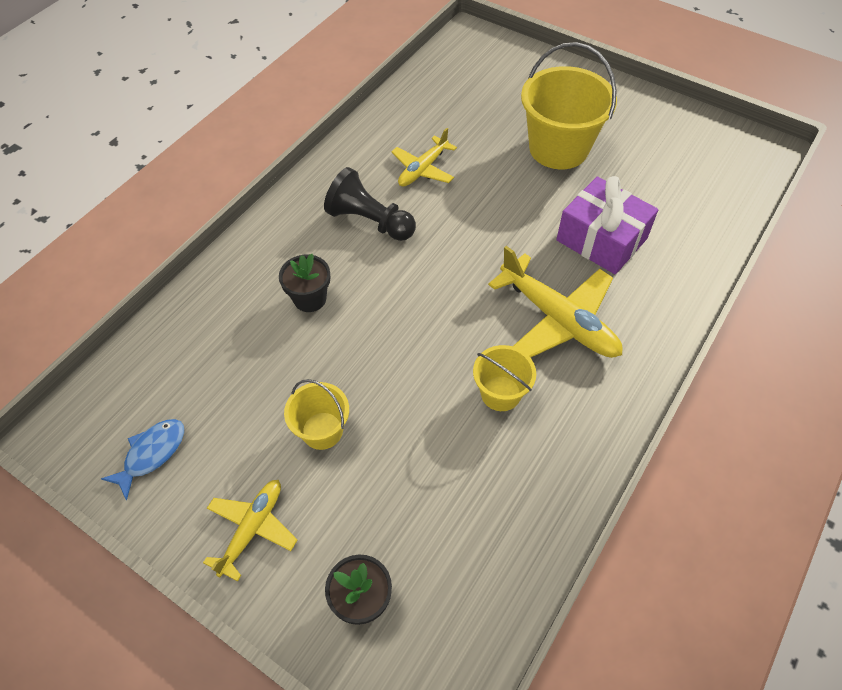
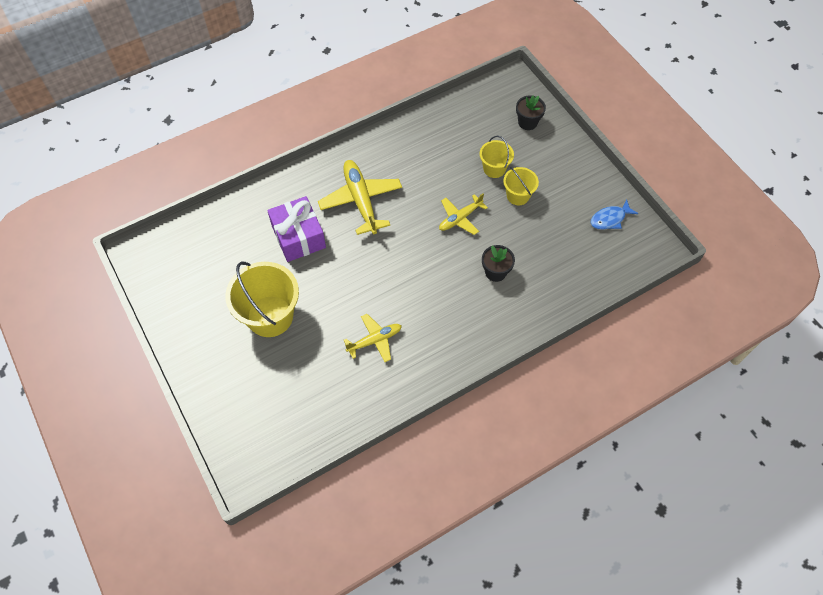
camera: 155 degrees left, 5 degrees up
(252, 529) = (567, 166): yellow plane -> yellow plane (460, 218)
(370, 221) = (433, 312): black pawn -> none
(500, 393) = (417, 177): yellow bucket -> yellow bucket (494, 168)

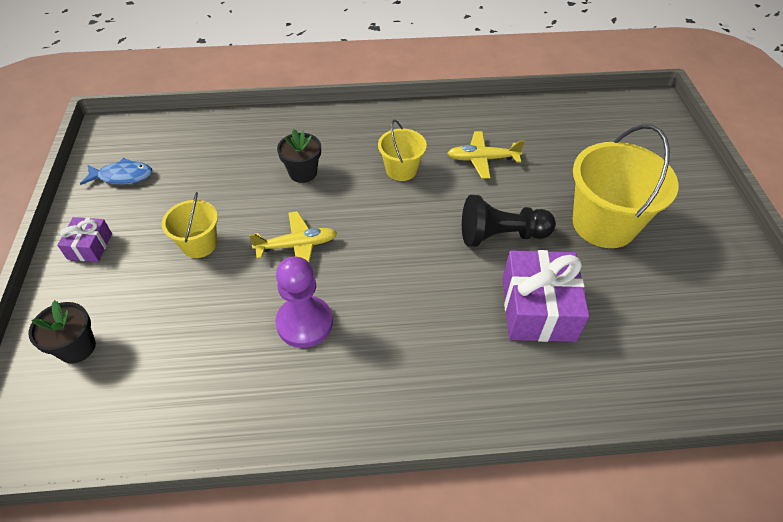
camera: 155 degrees left, 10 degrees down
(337, 278) = (501, 235): none -> black pawn
(361, 200) = (421, 326): yellow plane -> none
(424, 177) = (304, 323): none -> purple pawn
(494, 168) = (195, 294): yellow bucket -> yellow bucket (401, 170)
(578, 169) = (90, 246): none -> purple gift

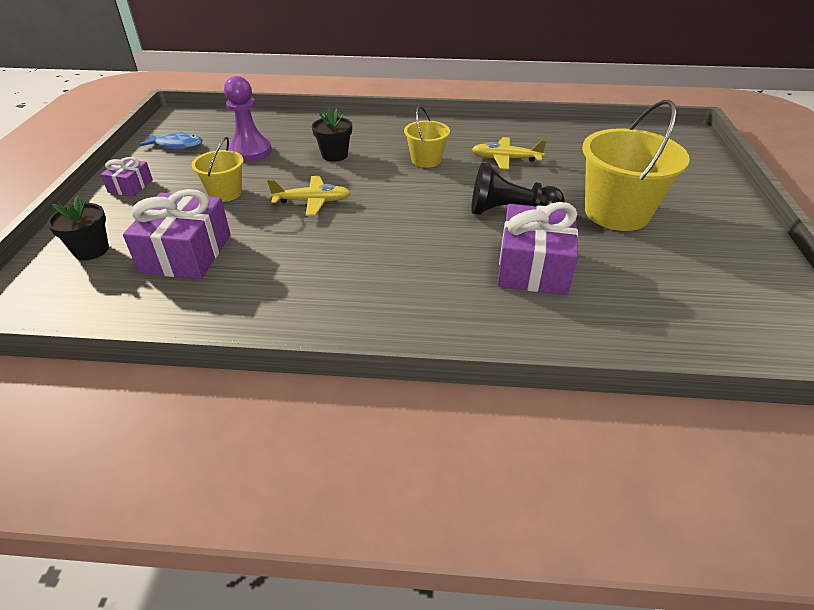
camera: 10 degrees right, 10 degrees down
(183, 338) = (186, 253): none -> purple gift
(304, 323) = (301, 254): purple pawn -> purple pawn (250, 151)

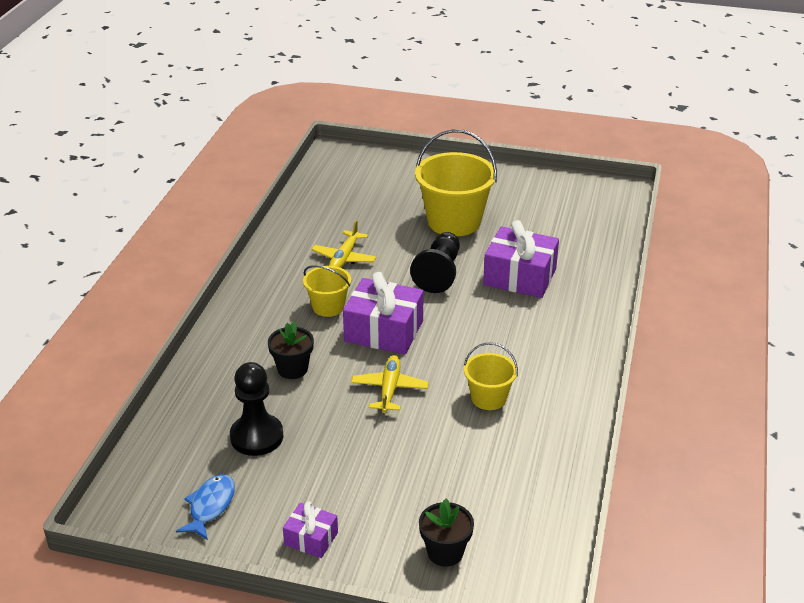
camera: 80 degrees left, 5 degrees down
(186, 253) = (465, 477): purple gift -> purple gift (384, 331)
(225, 193) = (353, 454): yellow bucket -> yellow bucket (488, 398)
(250, 151) = (257, 436): purple pawn -> black pawn

